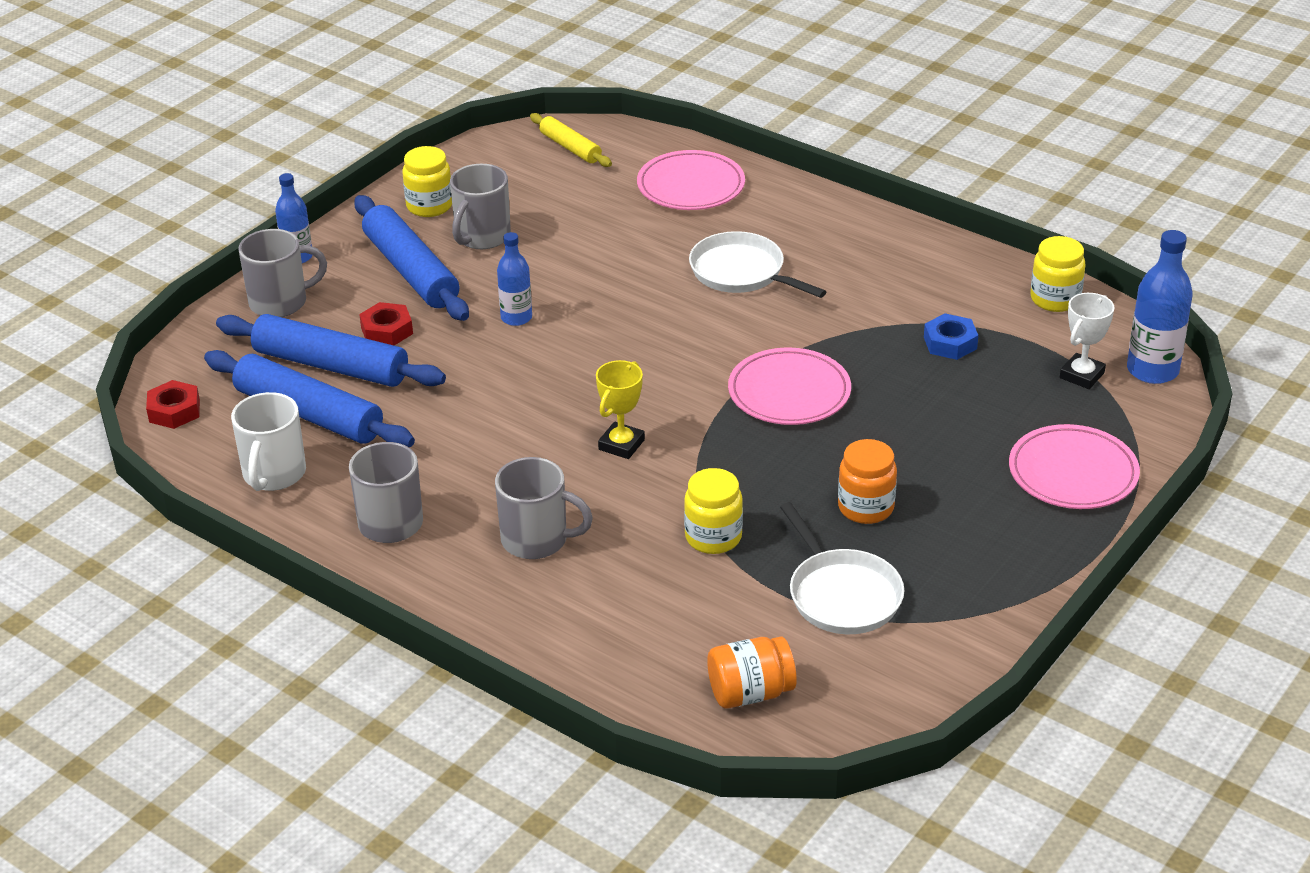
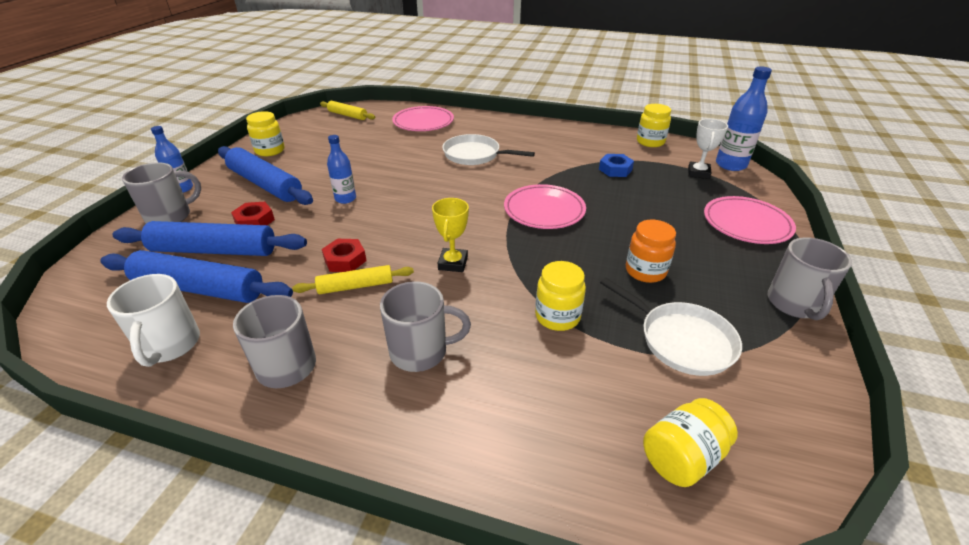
camera: 20 degrees left, 0 degrees up
(174, 411) = (75, 309): red nut -> red nut (345, 260)
(482, 237) = (308, 161): grey mug -> grey mug (794, 304)
(490, 449) = (355, 286): none -> yellow rolling pin
(750, 693) = (682, 457): orange jar -> yellow jar

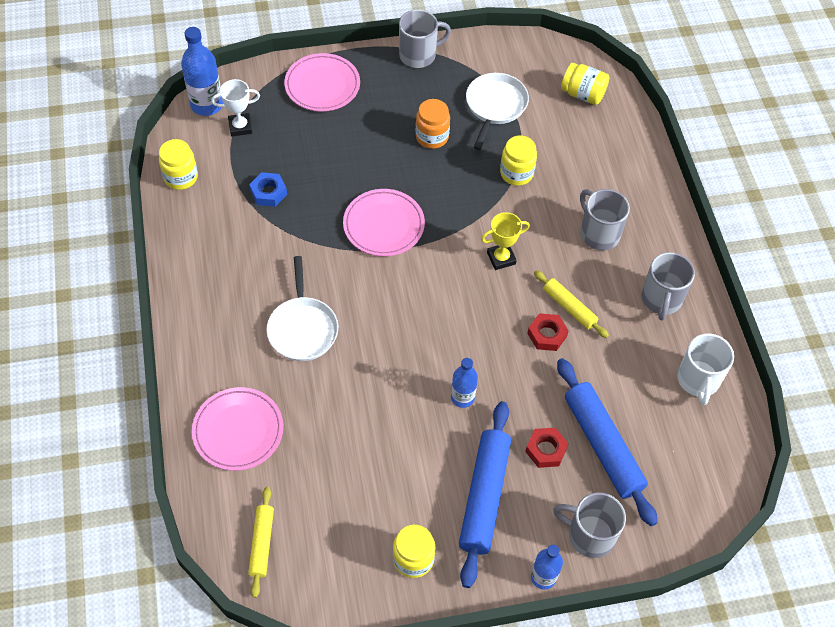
camera: 120 degrees left, 20 degrees up
(170, 345) = (698, 380): white mug -> white mug turned 135 degrees clockwise
(199, 288) = (645, 413): blue rolling pin -> none

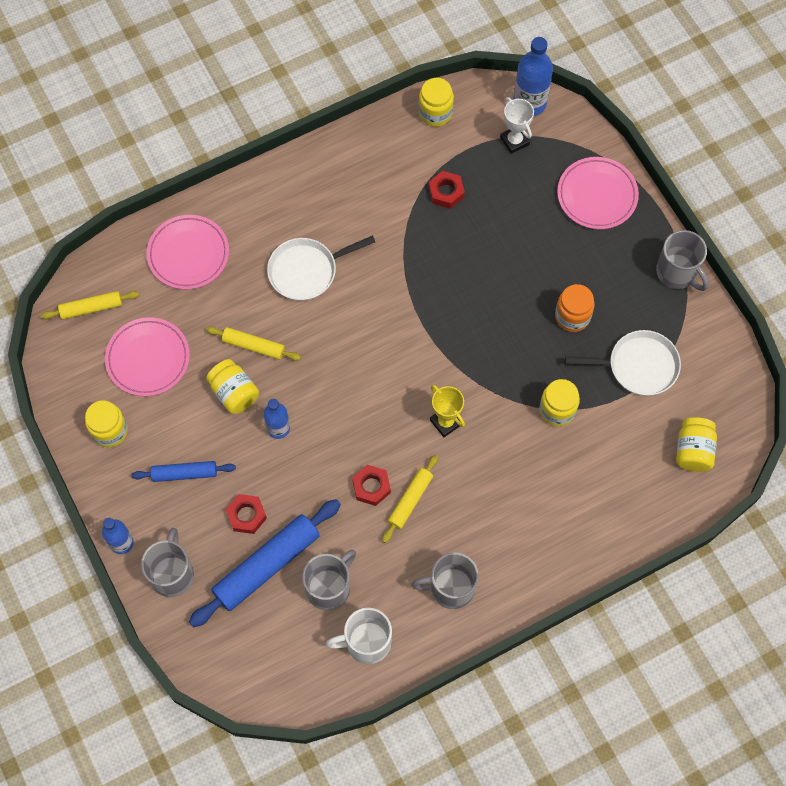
camera: 75 degrees right, 10 degrees up
(268, 192) = (446, 192): blue nut -> red nut
(366, 396) = (253, 346): none -> yellow rolling pin
(383, 225) = (445, 304): pink plate -> pink plate (148, 359)
(411, 427) = (234, 393): none -> yellow jar
(484, 496) = (184, 473): blue rolling pin -> blue rolling pin, size x0.56
(598, 233) = (511, 508): grey mug -> grey mug (329, 587)

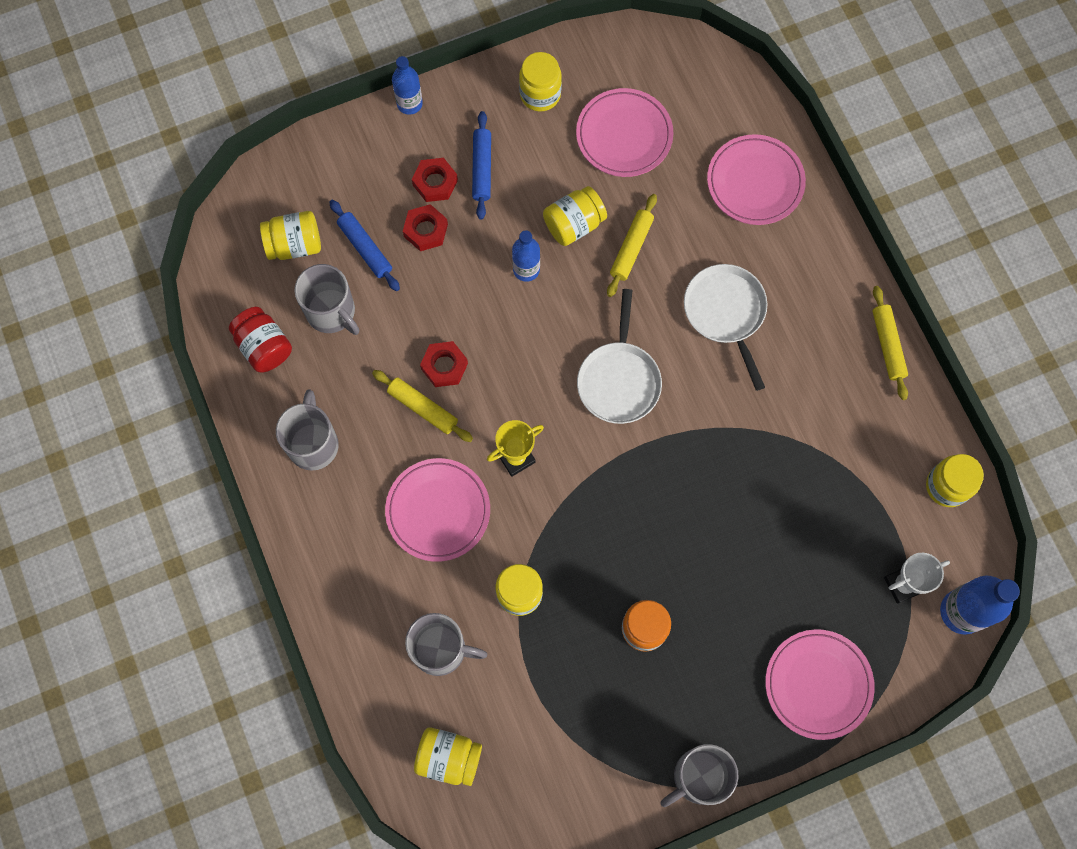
camera: 95 degrees right, 5 degrees up
(91, 308) = (691, 78): yellow rolling pin -> yellow rolling pin (888, 345)
(172, 573) = (369, 152): grey mug -> grey mug (441, 649)
(266, 565) = (365, 248): blue rolling pin -> blue rolling pin, size x0.56
(267, 628) = (294, 244): none -> yellow jar
(366, 642) = (264, 347): white mug -> red jar
(446, 192) = (829, 488): red nut -> red nut (435, 182)
(497, 479) = (438, 511): none -> pink plate
(638, 366) = (569, 704): white pan -> white pan (619, 380)

